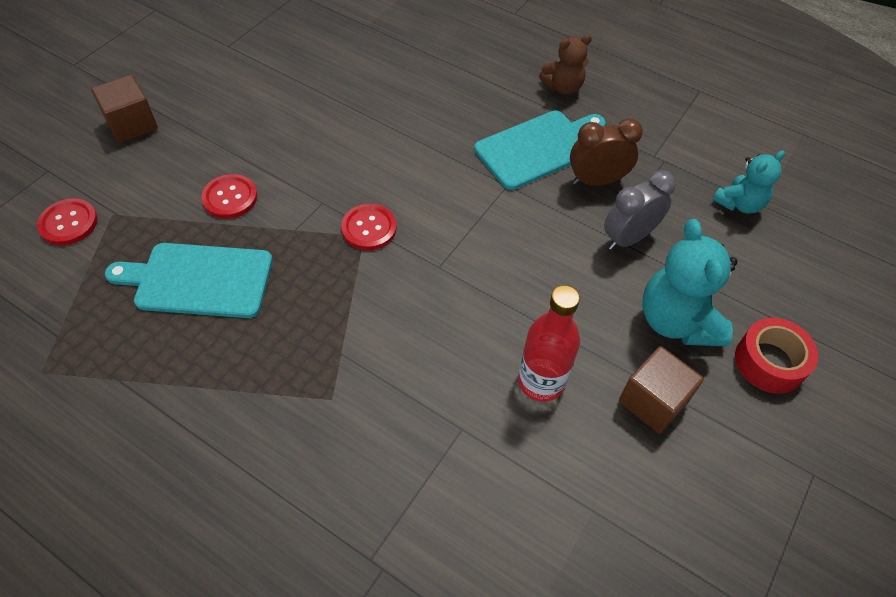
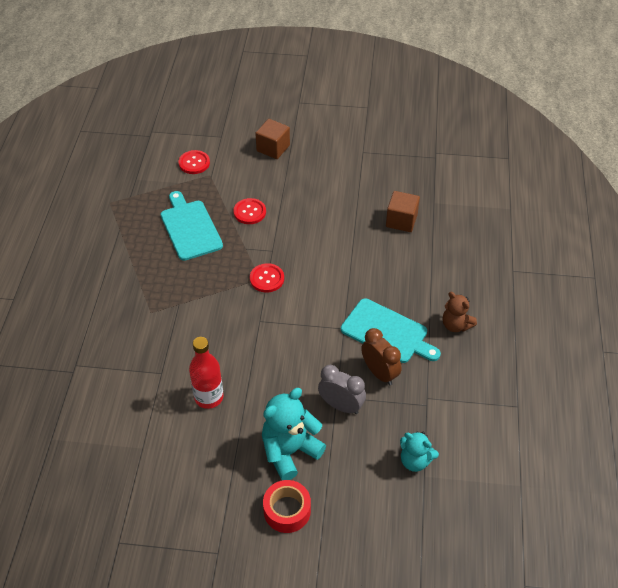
camera: 65 degrees right, 5 degrees down
(653, 401) = (224, 455): brown cube -> brown cube (401, 220)

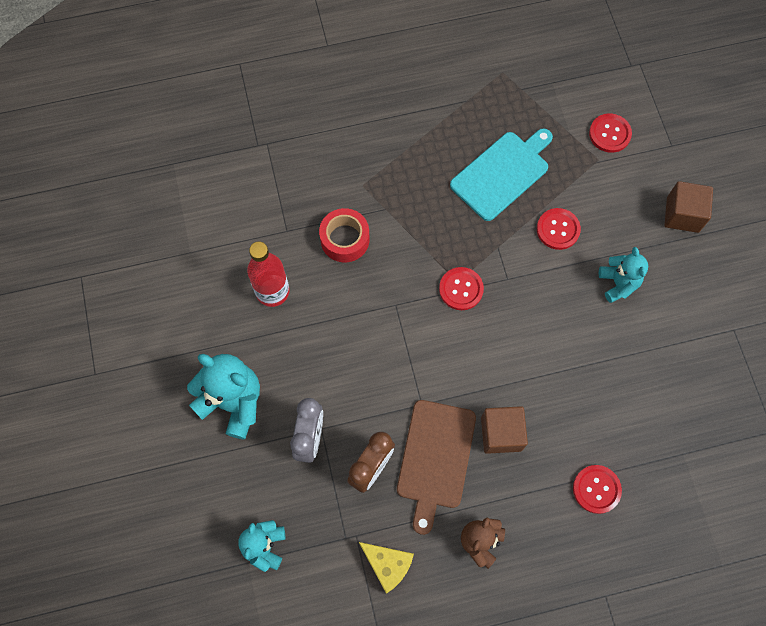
camera: 70 degrees right, 20 degrees up
(287, 510) = (161, 425): red tape -> red tape (345, 239)
(305, 195) = (618, 283): none -> turquoise teddy bear
(387, 332) = (435, 458): turquoise cutting board -> brown cutting board
(401, 220) = (629, 420): brown cube -> brown cube (501, 433)
(441, 252) = (596, 489): none -> red button
(455, 384) = (387, 565): none -> yellow cheese

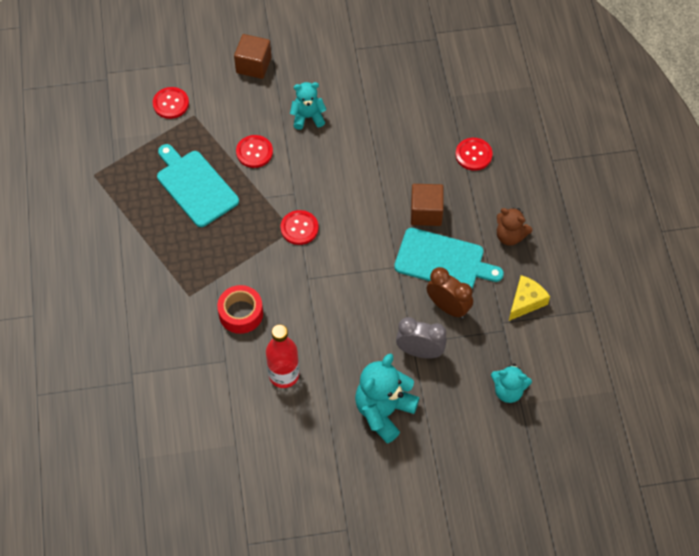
camera: 85 degrees left, 10 degrees down
(435, 458) = (443, 260): brown cutting board -> turquoise cutting board

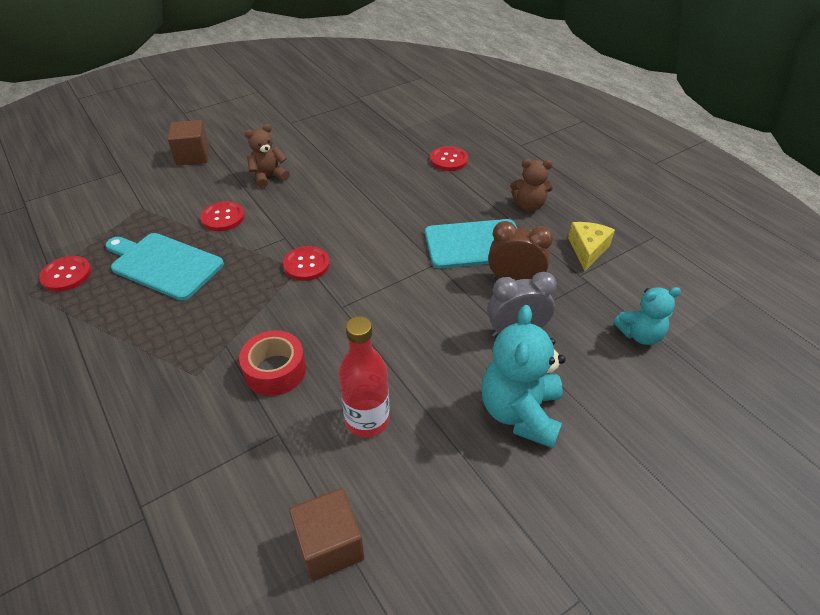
camera: 25 degrees left, 15 degrees down
(171, 103) = (109, 205): red button -> red button (66, 275)
(308, 117) = (268, 177): turquoise teddy bear -> brown teddy bear
(426, 213) = (434, 212): brown cube -> brown cube (330, 546)

